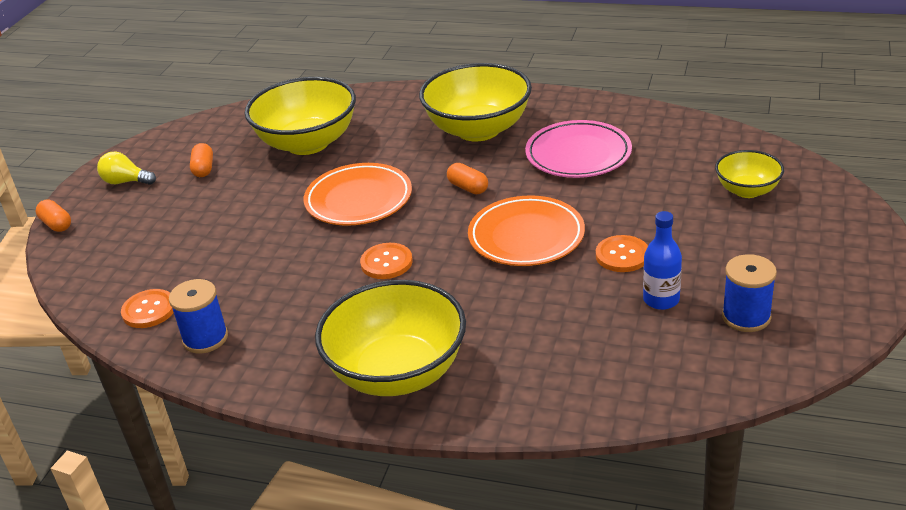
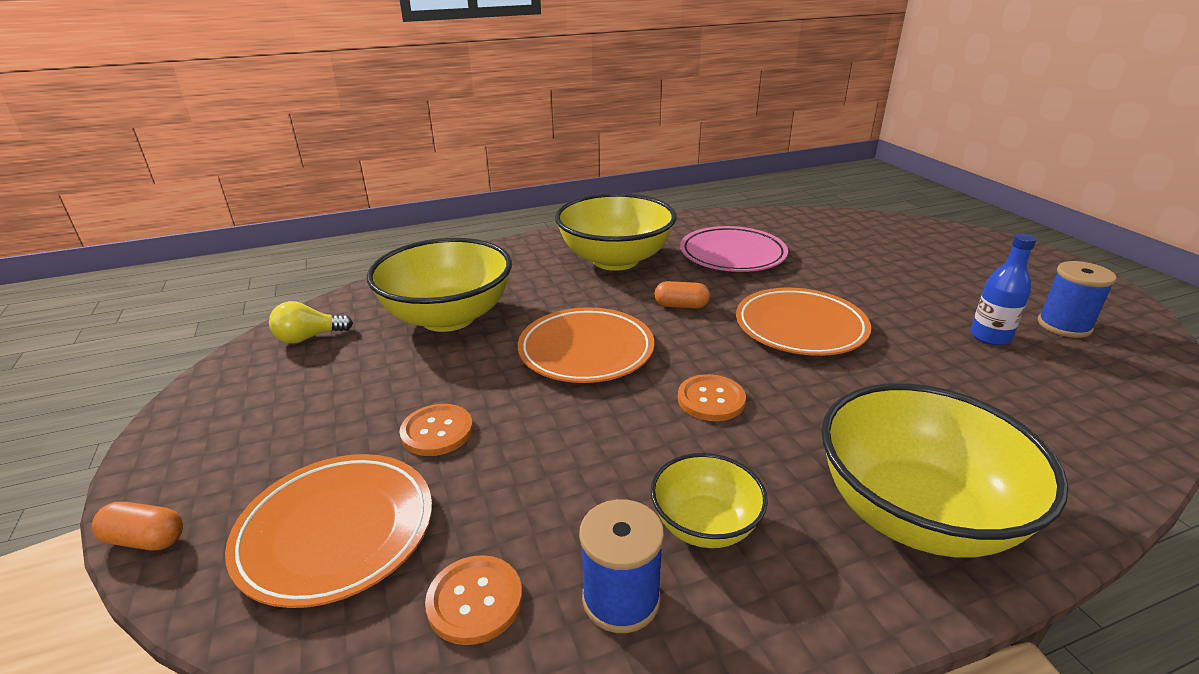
camera: 40 degrees left, 5 degrees down
(126, 182) = (224, 435): yellow light bulb -> yellow light bulb (309, 337)
(127, 254) = (336, 532): none -> orange plate
(204, 169) = (338, 381): orange capsule -> none
(622, 255) = (899, 314): orange button -> orange button (437, 431)
(747, 190) = (894, 243): yellow bowl -> yellow bowl (705, 525)

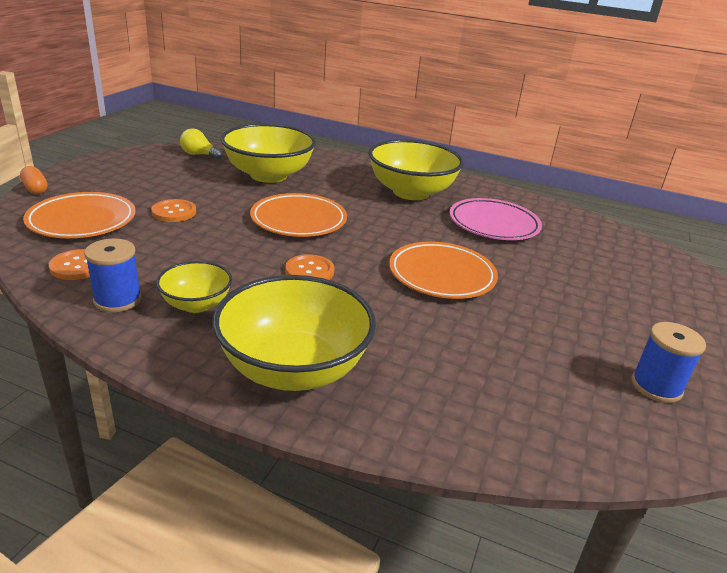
camera: 40 degrees right, 0 degrees up
(681, 306) = (395, 229): orange capsule -> none
(990, 337) = (568, 353): blue bottle -> none

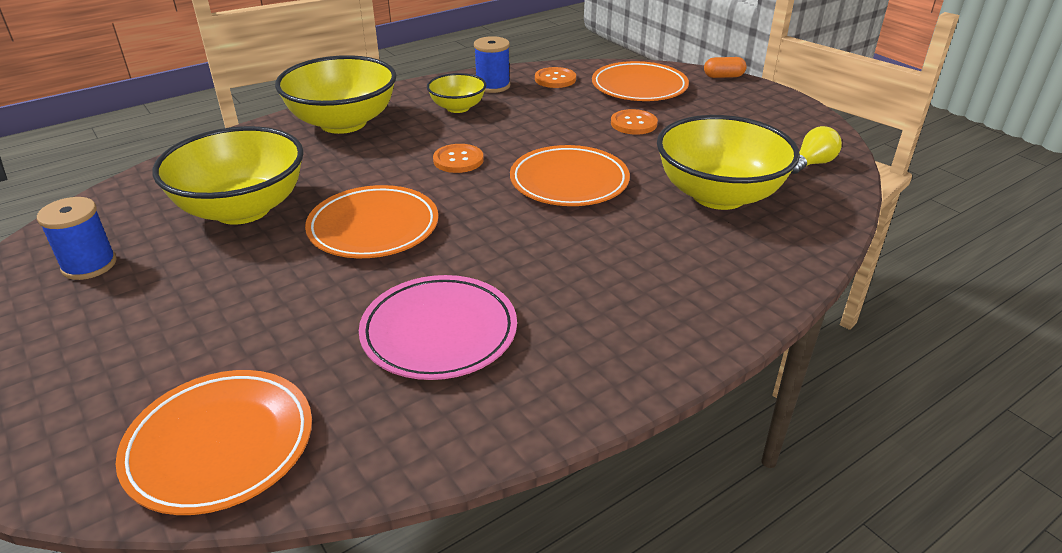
camera: 125 degrees right, 5 degrees up
(411, 192) = (599, 298): yellow bowl -> yellow bowl (242, 209)
(631, 253) = (220, 445): none -> orange plate

